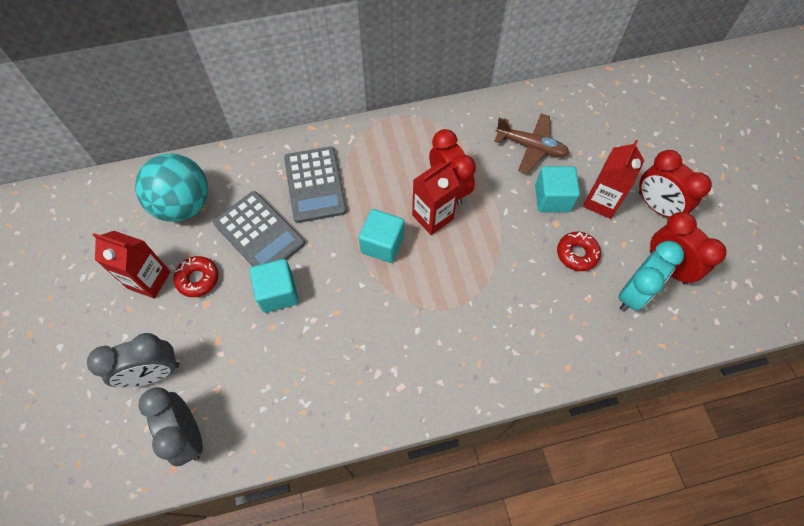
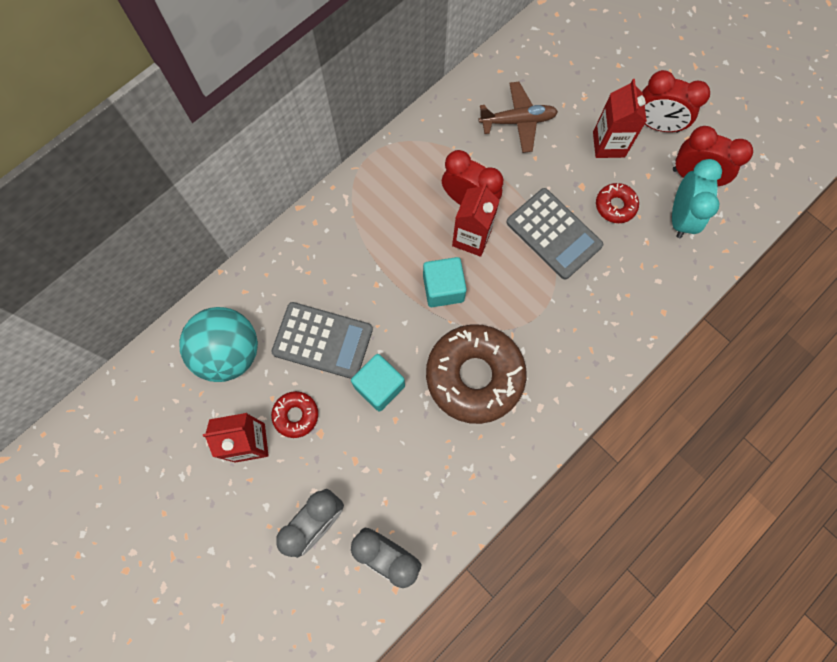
camera: 30 degrees left, 10 degrees up
(315, 185) = (342, 264): grey calculator -> grey calculator (553, 234)
(361, 328) = (474, 376): none -> brown donut
(552, 198) = (565, 163): turquoise cube -> none

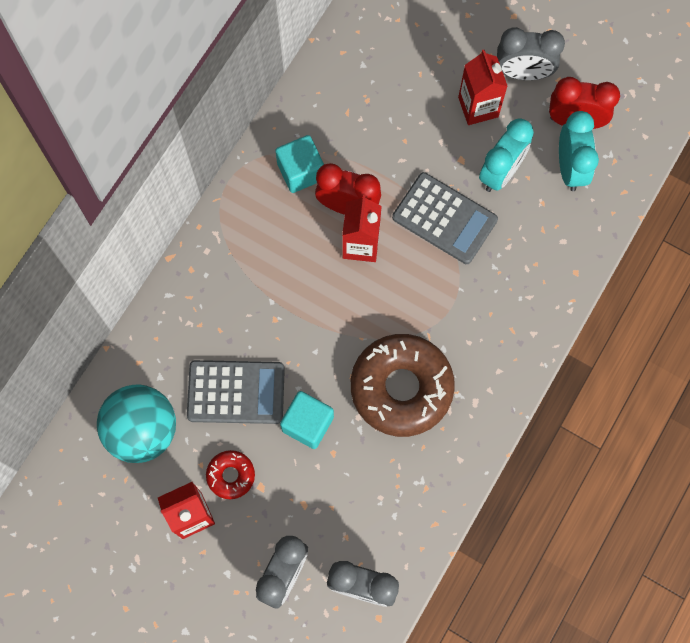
camera: 15 degrees left, 0 degrees up
(443, 288) = (345, 306): turquoise cube -> turquoise cube (301, 171)
(517, 121) = (376, 105): brown plane -> none
(615, 206) = (501, 172): red donut -> turquoise clock
(656, 125) = (523, 73): red clock -> grey clock

